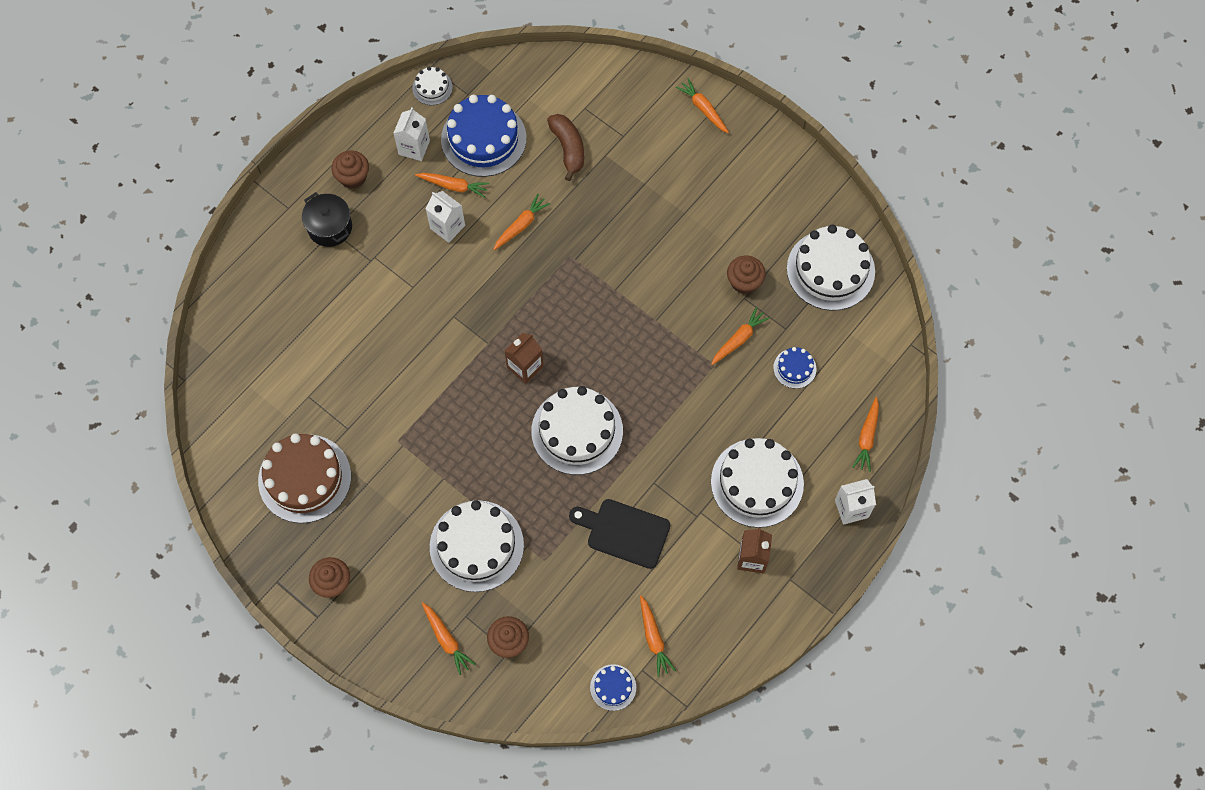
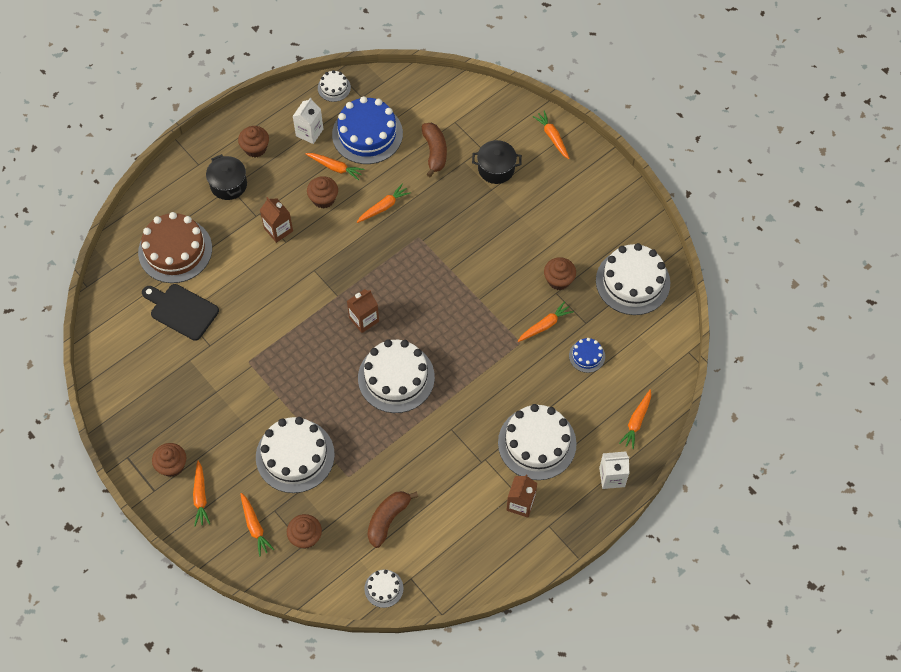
camera: 10 degrees right, 5 degrees down
(304, 478) = (167, 379): brown cake -> brown cake (175, 250)
(401, 273) = (278, 230): none -> brown carton
(447, 227) = (323, 199): white carton -> brown cupcake
(601, 604) = (388, 519): none -> brown banana
(613, 687) = (384, 588): blue cake -> white cake
(624, 532) = (418, 465): black cutting board -> black cutting board (181, 310)
(644, 158) = (496, 169): none -> black pot
(653, 638) = (425, 554): orange carrot -> orange carrot (200, 496)

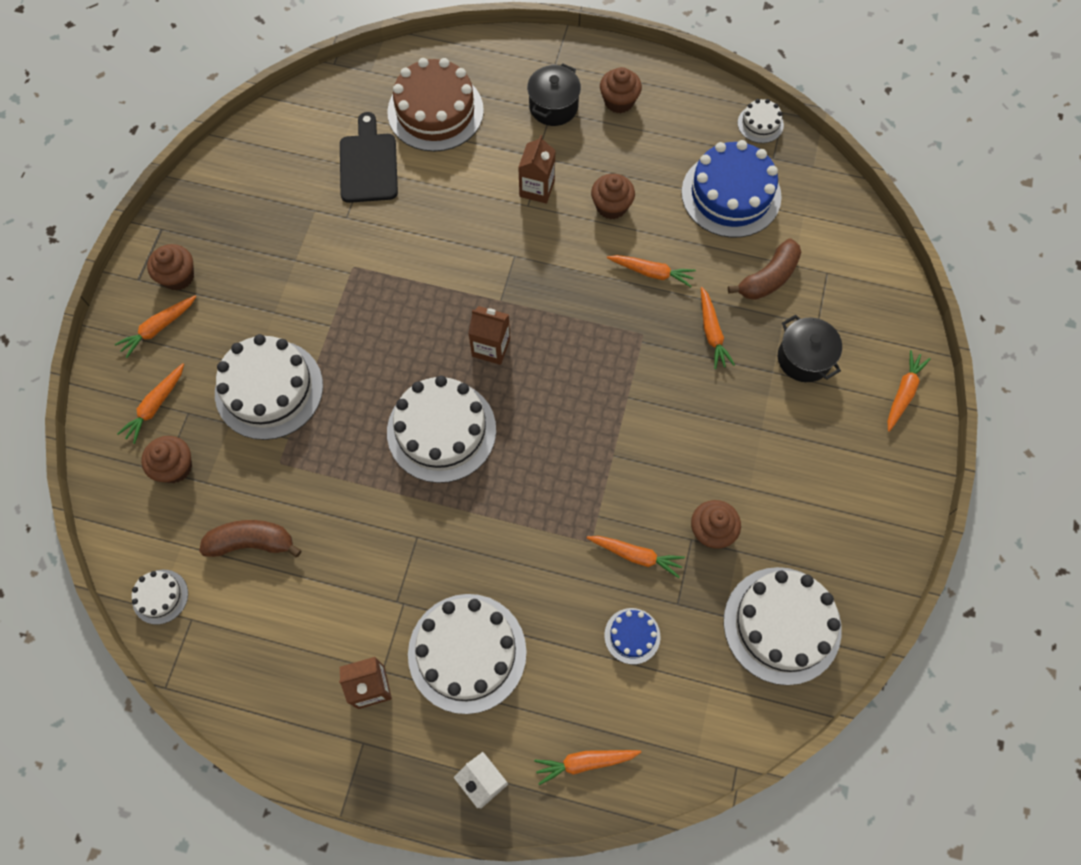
camera: 55 degrees right, 5 degrees up
(309, 132) = (683, 138): white carton -> none
(335, 167) = (660, 191): orange carrot -> orange carrot (712, 332)

